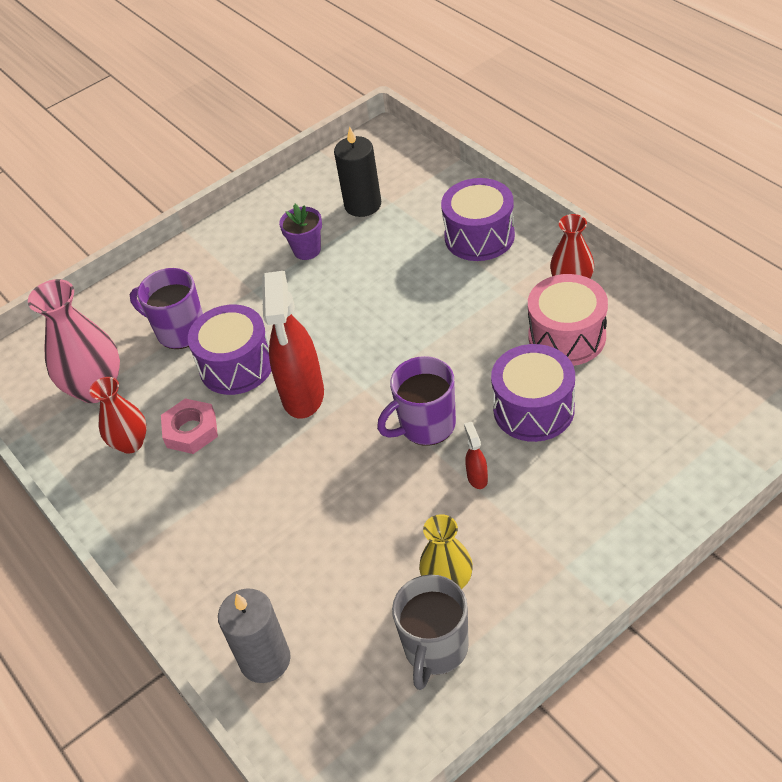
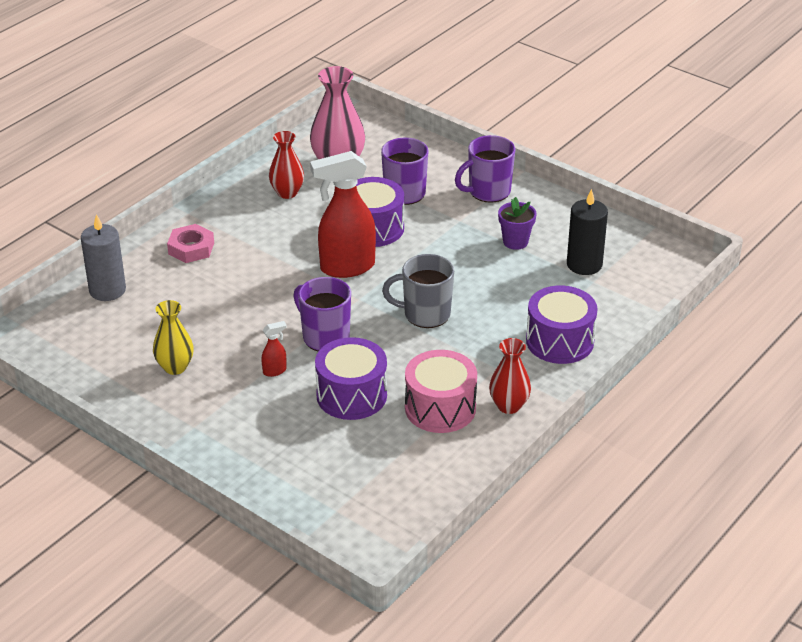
camera: 70 degrees right, 10 degrees down
(191, 431) = (303, 218): pink nut -> pink nut (191, 248)
(209, 262) = (488, 192): none -> purple mug
(435, 649) = (118, 368): grey mug -> grey mug (425, 314)

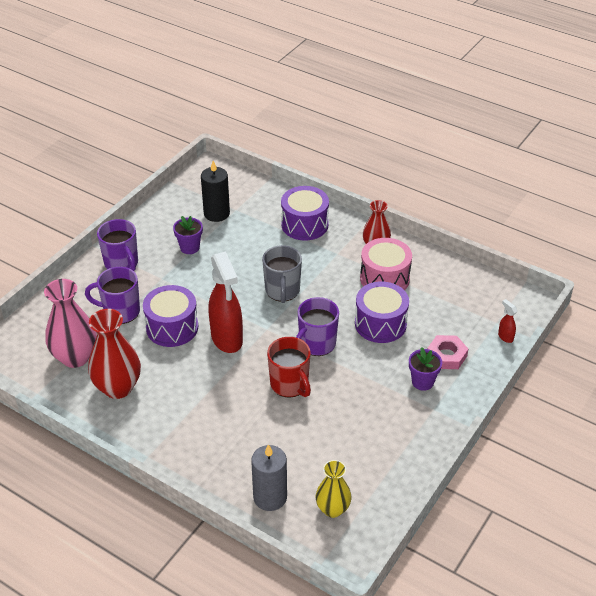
camera: 95 degrees left, 5 degrees up
(175, 367) = (367, 431): yellow vase -> yellow vase (333, 509)
(191, 248) = (204, 445): pink nut -> pink nut (446, 356)
(240, 422) = (422, 382): none -> purple flower pot
(262, 312) = (290, 385): none -> red mug
(275, 371) = (361, 369): red spray bottle -> red spray bottle (505, 337)
(287, 193) = (118, 388): red vase -> red vase, size x1.60

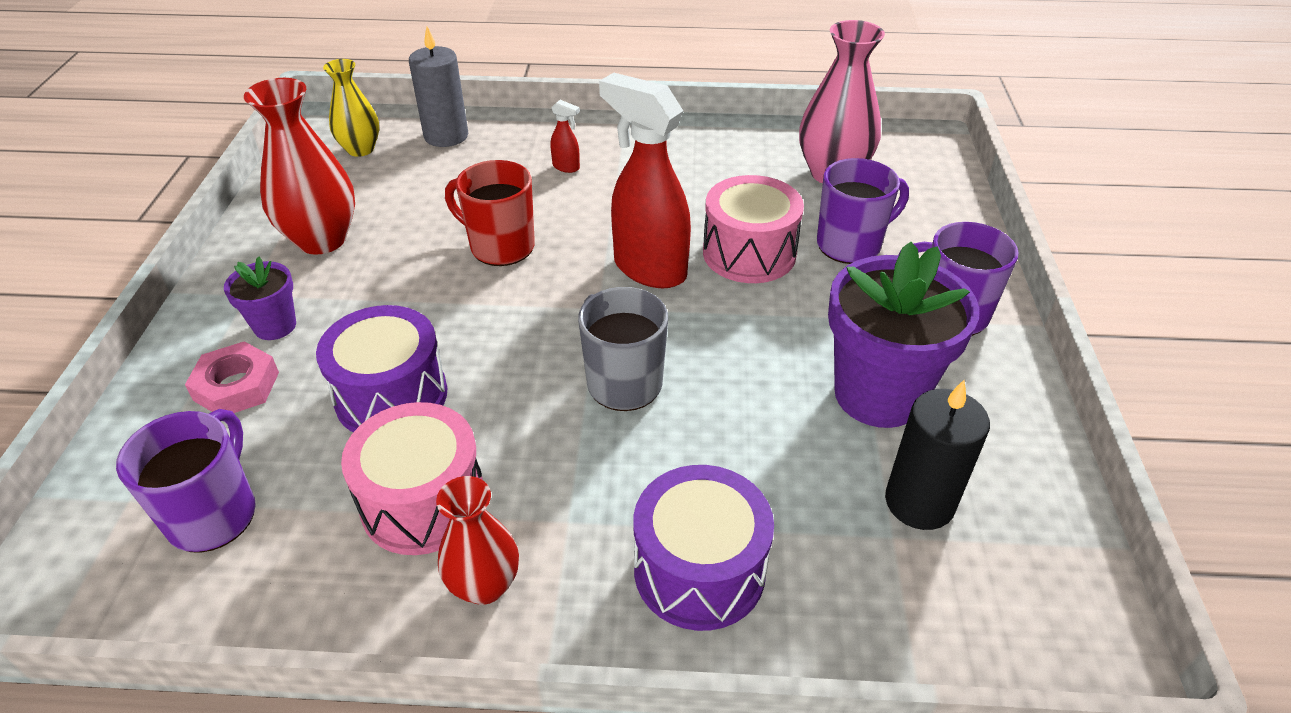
camera: 150 degrees right, 0 degrees up
(118, 388) = (736, 164): red vase -> red vase (322, 240)
(172, 327) = (749, 253): purple drum -> pink drum
(189, 247) = (878, 394): purple flower pot -> purple flower pot, size x1.99
(316, 344) = (494, 316): purple mug -> purple mug (214, 514)
(505, 337) = (106, 473): red spray bottle -> red spray bottle (566, 167)

